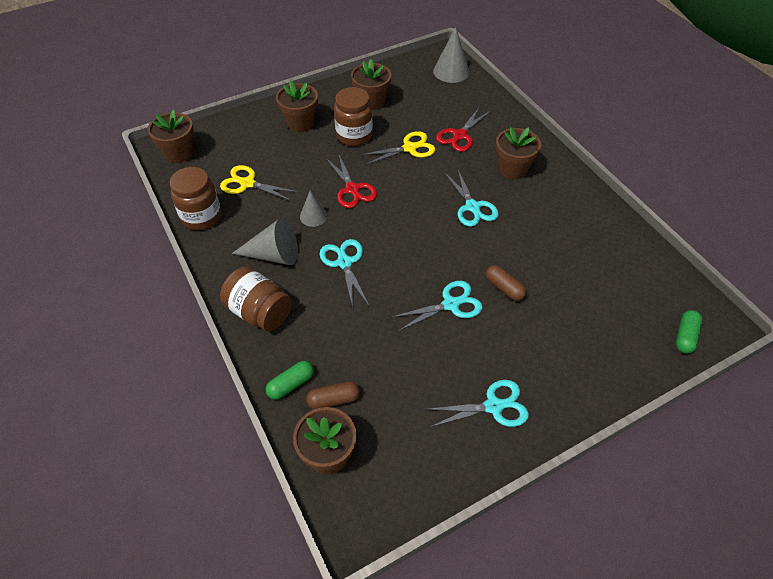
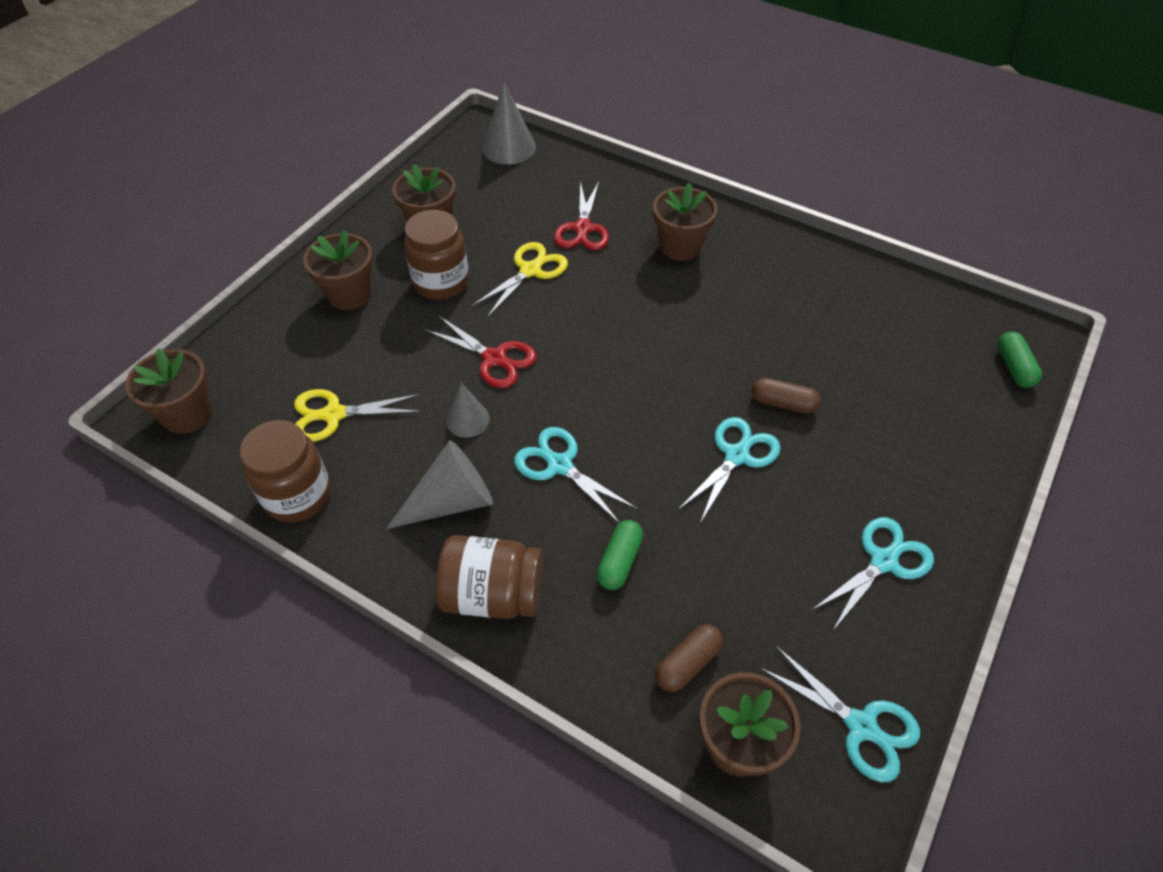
camera: 30 degrees left, 0 degrees up
(291, 384) = (615, 674): green capsule -> green capsule (619, 561)
(472, 207) = (668, 316): turquoise scissors -> turquoise scissors (861, 726)

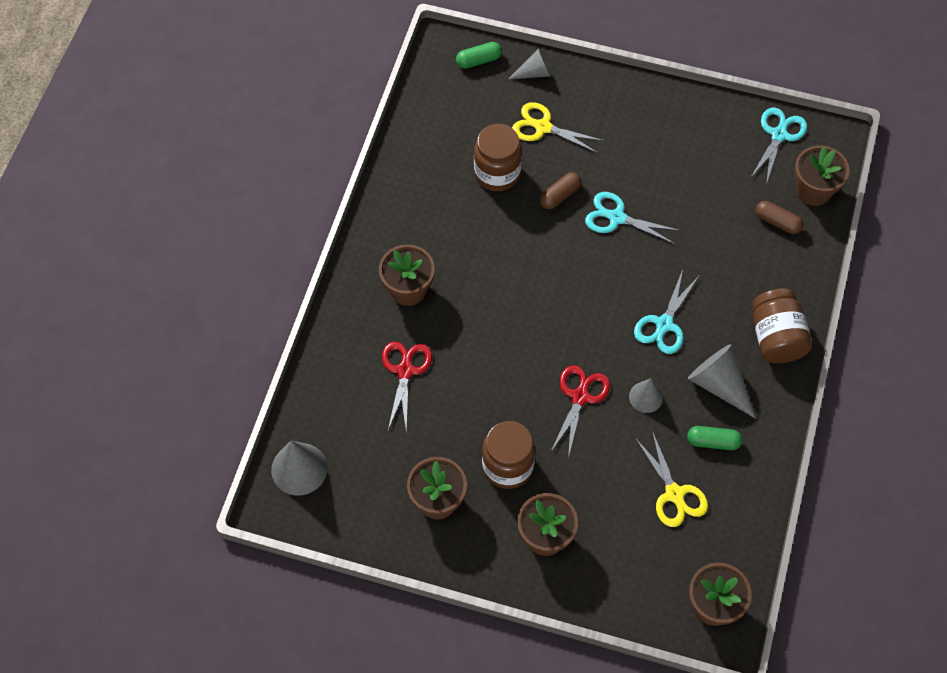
camera: 105 degrees left, 10 degrees up
(297, 495) = (752, 488): brown jar -> brown jar (497, 173)
(530, 270) = (472, 399): yellow scissors -> yellow scissors (543, 127)
(583, 228) = (405, 371): red scissors -> red scissors turned 75 degrees counterclockwise
(619, 561) = (724, 271): green capsule -> green capsule (713, 441)
(783, 403) = (560, 195): brown capsule -> brown capsule turned 45 degrees clockwise
(883, 561) = (669, 129): turquoise scissors -> none
(993, 422) = (534, 73): none -> grey cone

